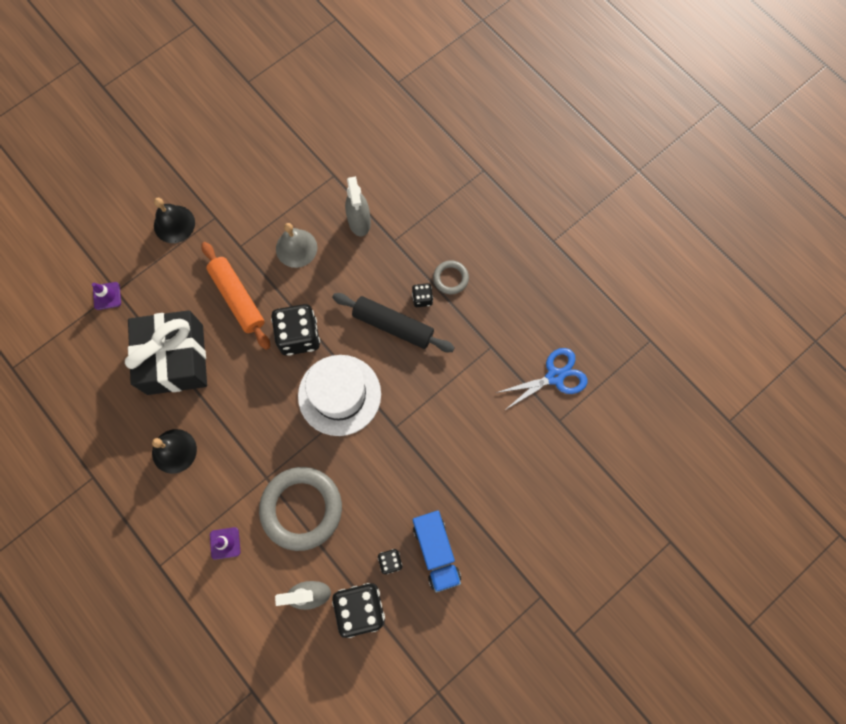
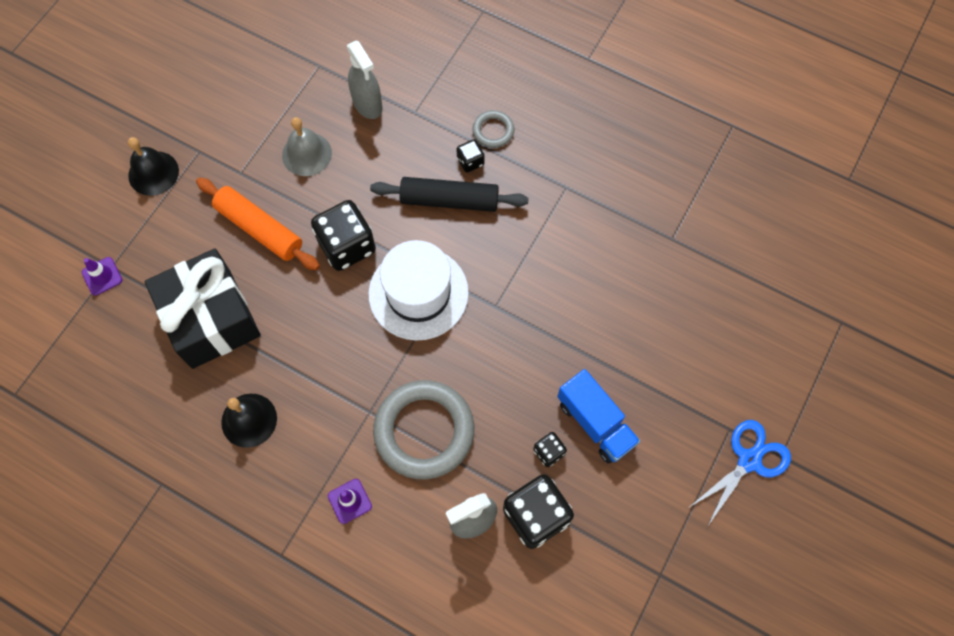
camera: 20 degrees left, 5 degrees down
(555, 376) = (648, 195): blue scissors -> blue scissors (749, 460)

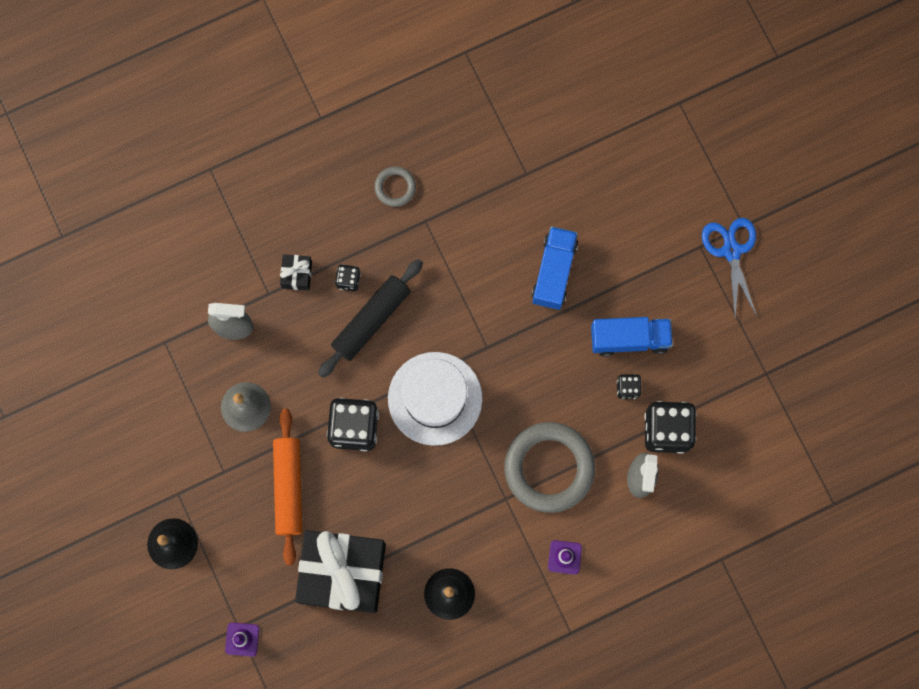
camera: 55 degrees left, 10 degrees up
(259, 229) = (289, 487): orange rolling pin -> orange rolling pin turned 75 degrees counterclockwise
(445, 122) = (297, 274): none -> black gift
(493, 131) = (333, 242): grey ring -> grey ring (395, 187)
(604, 317) = (554, 272): none -> blue truck

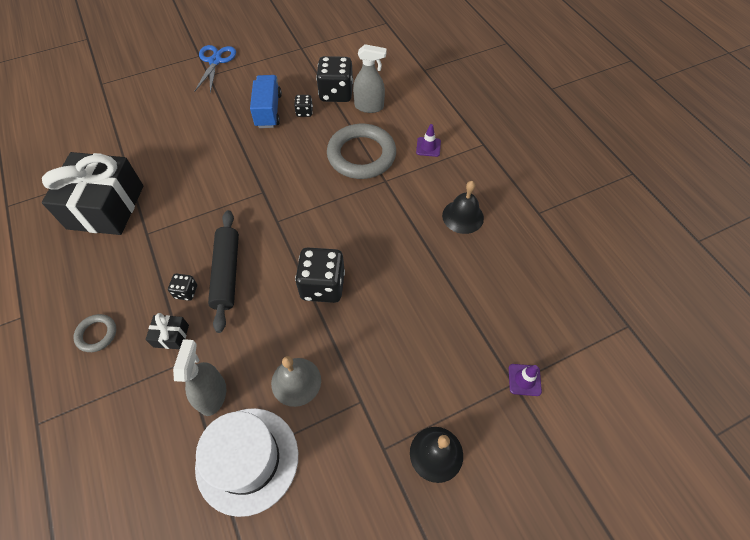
camera: 90 degrees left, 20 degrees down
(289, 487) = (377, 340): orange rolling pin -> none
(343, 573) = (453, 293): black gift -> black gift (106, 207)
(371, 320) = (227, 273): black rolling pin -> black rolling pin turned 45 degrees clockwise
(395, 187) = (109, 256): grey ring -> grey ring (97, 334)
(435, 398) = (301, 226): white hat -> white hat (247, 460)
(554, 272) = (210, 151): blue truck -> none
(731, 251) = (215, 61): blue scissors -> blue scissors turned 105 degrees clockwise

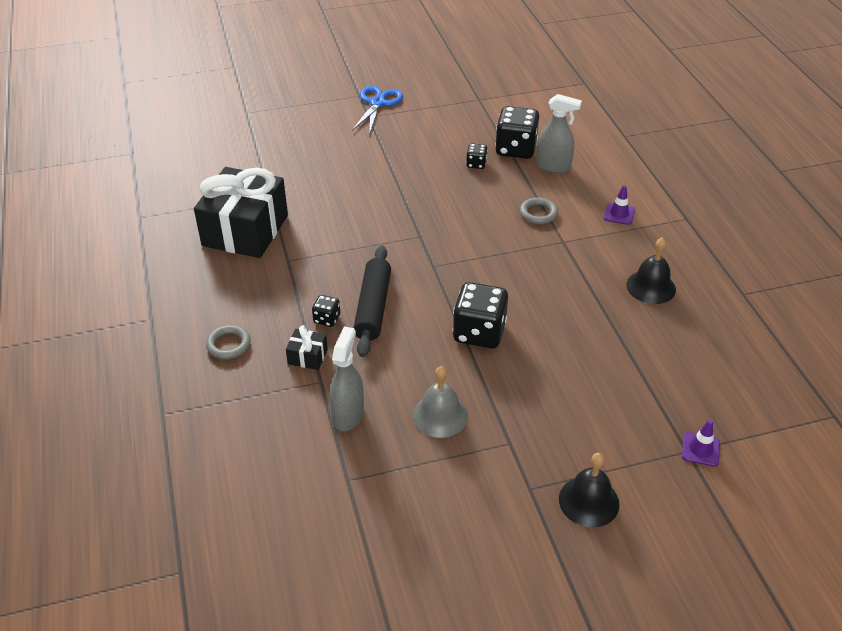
camera: 10 degrees right, 15 degrees down
(247, 460) = (380, 476): white hat -> none
(268, 111) = (434, 158): blue truck -> none
(361, 155) = (538, 213): grey ring -> grey ring, size x0.47

